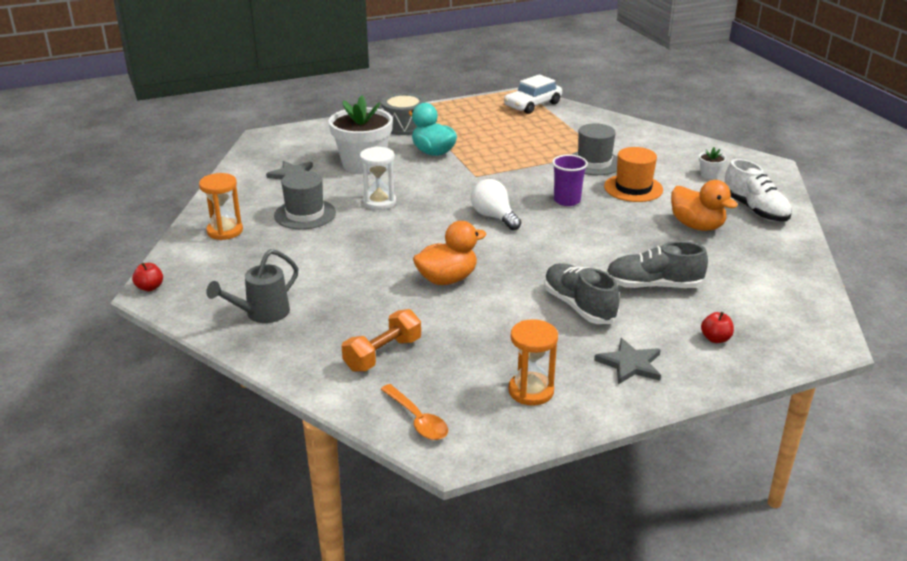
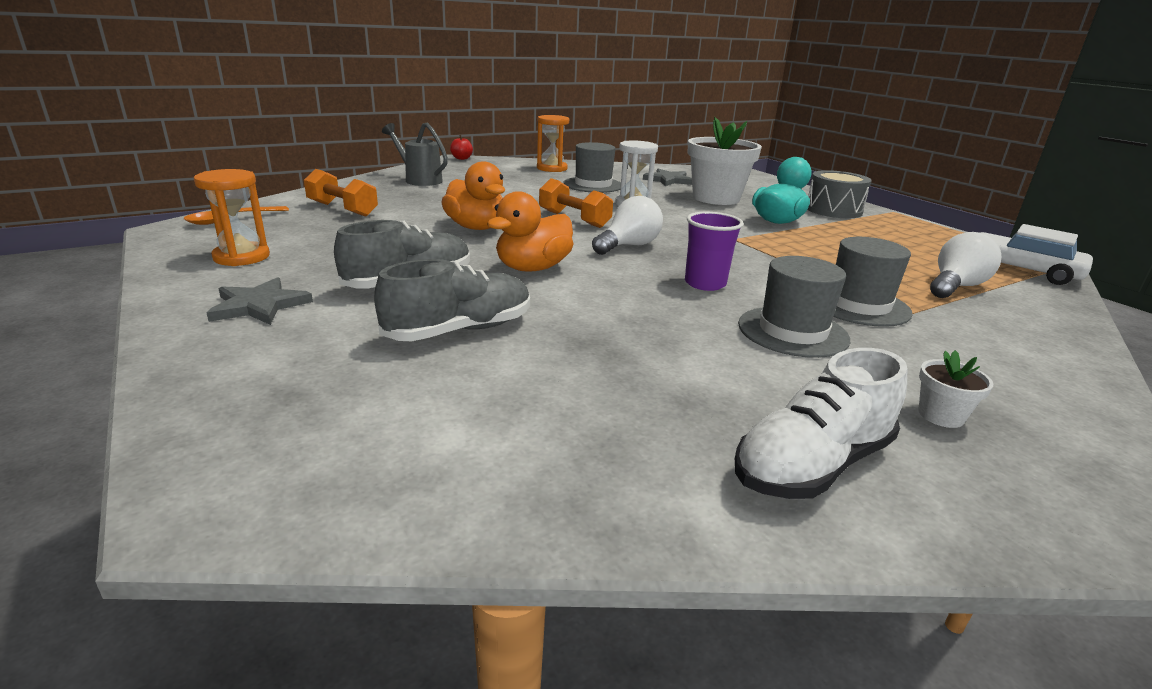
camera: 80 degrees right, 5 degrees down
(424, 233) = (574, 219): none -> orange dumbbell
(562, 130) = (955, 287): none -> white light bulb
(633, 188) = (792, 332): orange hat -> grey hat
(653, 286) = (459, 330): grey shoe -> grey shoe turned 60 degrees clockwise
(697, 226) = (684, 382): orange duck -> orange duck (533, 268)
(715, 339) = (289, 369): red apple -> none

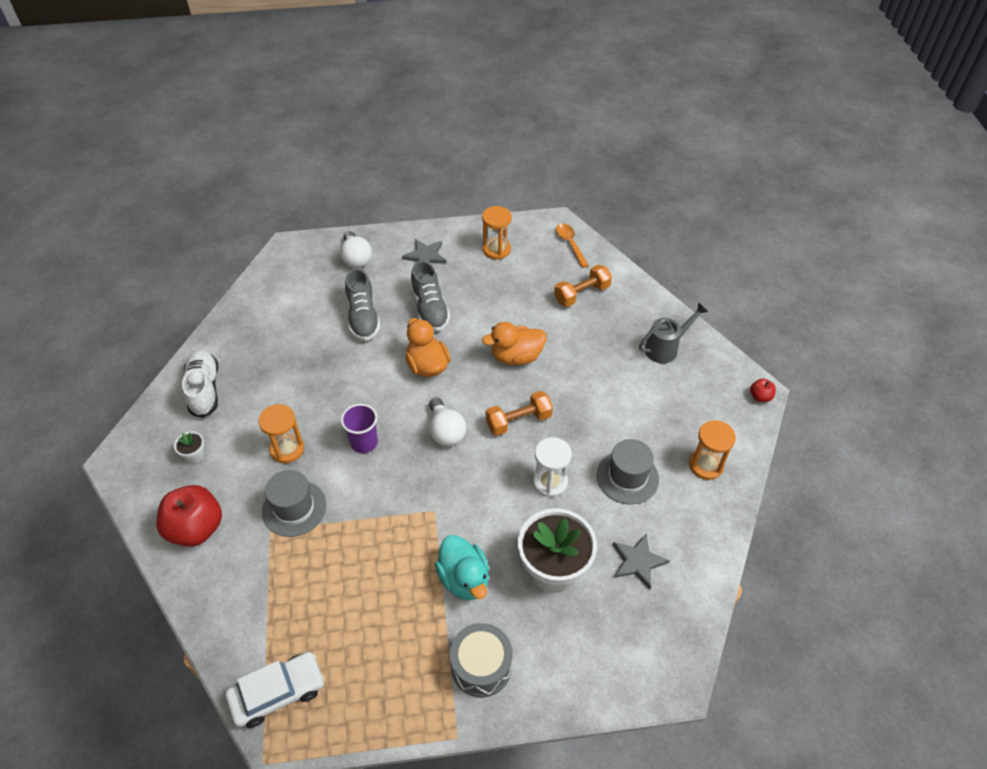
camera: 115 degrees right, 25 degrees up
(792, 332) = (287, 449): grey hat -> orange hourglass
(955, 287) = (283, 600): white light bulb -> white light bulb (356, 258)
(1017, 367) = (196, 528): none -> red apple

